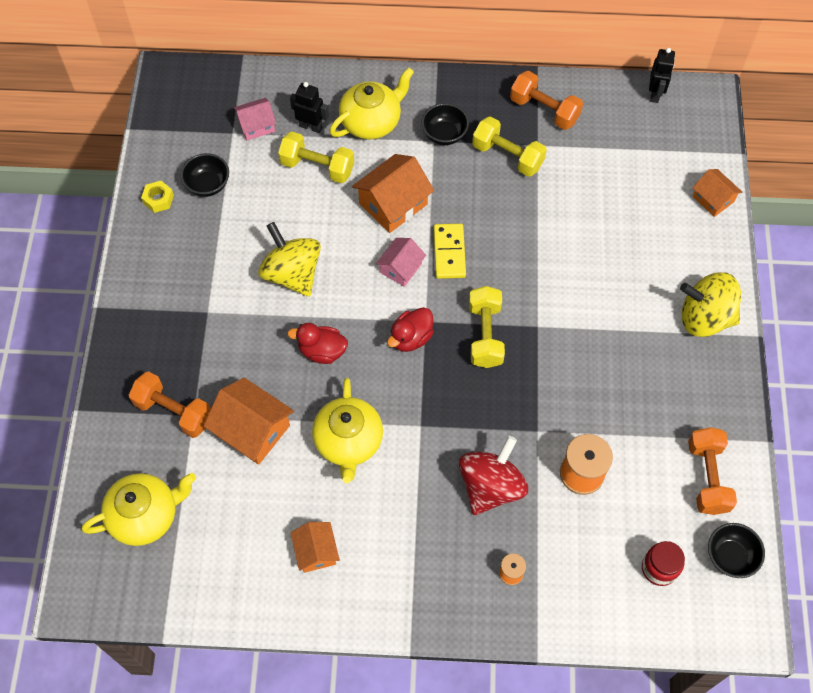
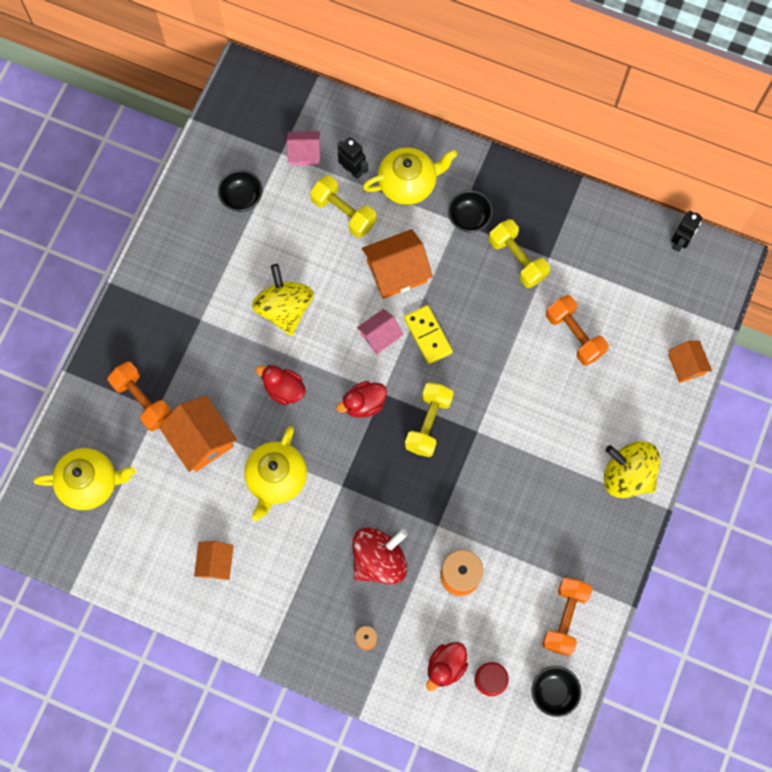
camera: 20 degrees right, 10 degrees up
(158, 199) = (195, 198): yellow nut -> none
(449, 252) = (428, 335): yellow domino -> yellow domino turned 45 degrees counterclockwise
(544, 110) = (570, 224): orange dumbbell -> orange dumbbell (574, 335)
(607, 571) = (446, 666): none -> red duck

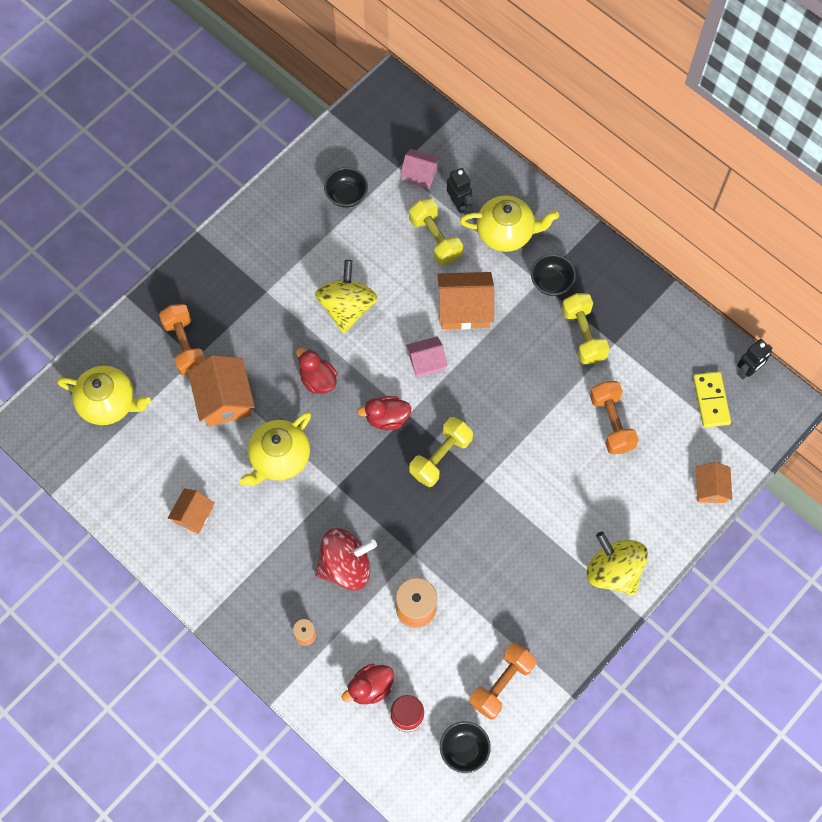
camera: 20 degrees right, 5 degrees down
(428, 335) = (471, 376): yellow domino -> yellow domino (711, 400)

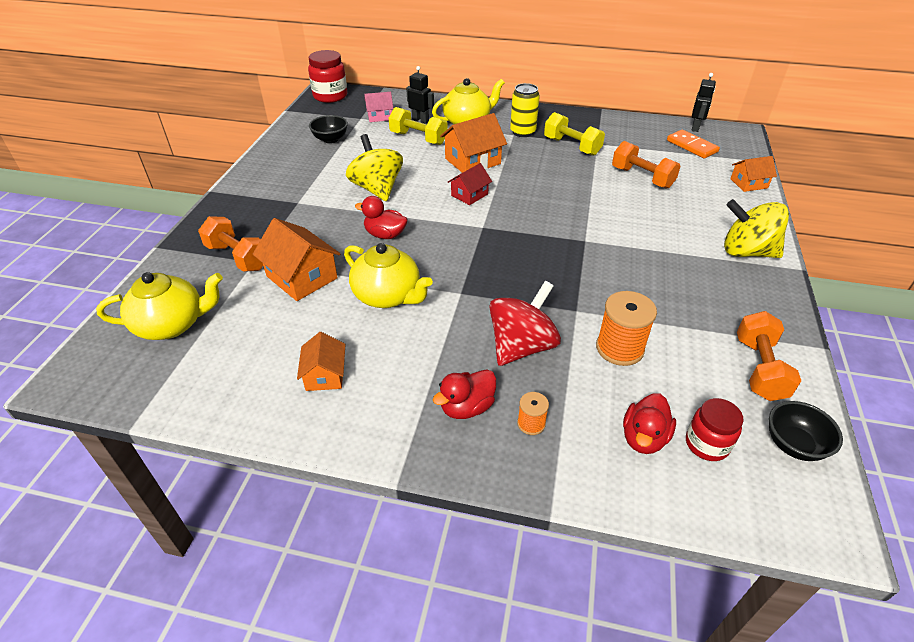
camera: 30 degrees left, 25 degrees down
(279, 458) = (388, 296): yellow teapot -> yellow teapot turned 60 degrees counterclockwise
(387, 418) = (467, 235): red duck -> red duck (466, 407)
(389, 103) = (330, 96): none -> red jar
(426, 361) = (469, 195): pink house -> red house
(440, 457) = (535, 240): yellow dumbbell -> none
(551, 282) = (522, 132): black bowl -> yellow can
(710, 488) = (748, 183): orange house -> orange house turned 75 degrees counterclockwise
(711, 400) = (691, 146): yellow domino -> orange domino

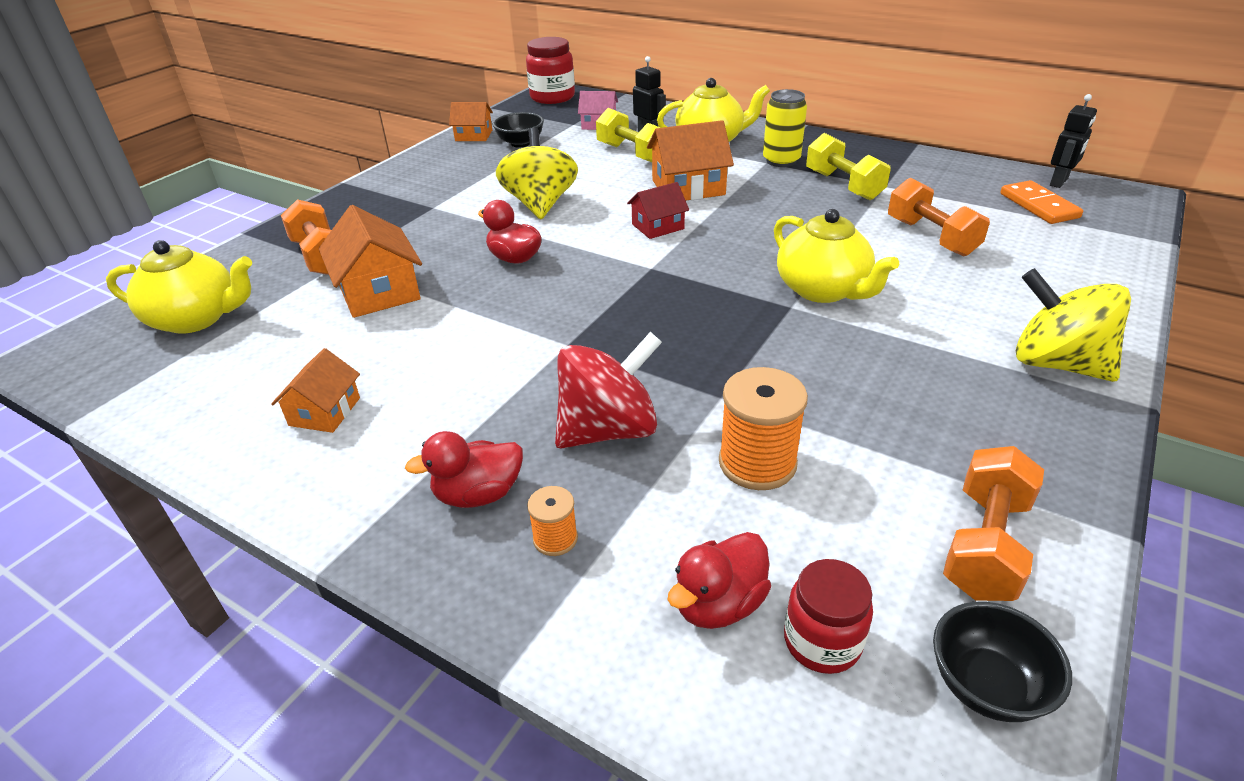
camera: 20 degrees right, 5 degrees down
(388, 296) = (468, 331): yellow teapot -> yellow teapot (823, 290)
(748, 183) = (1113, 267): orange house -> orange house (473, 135)

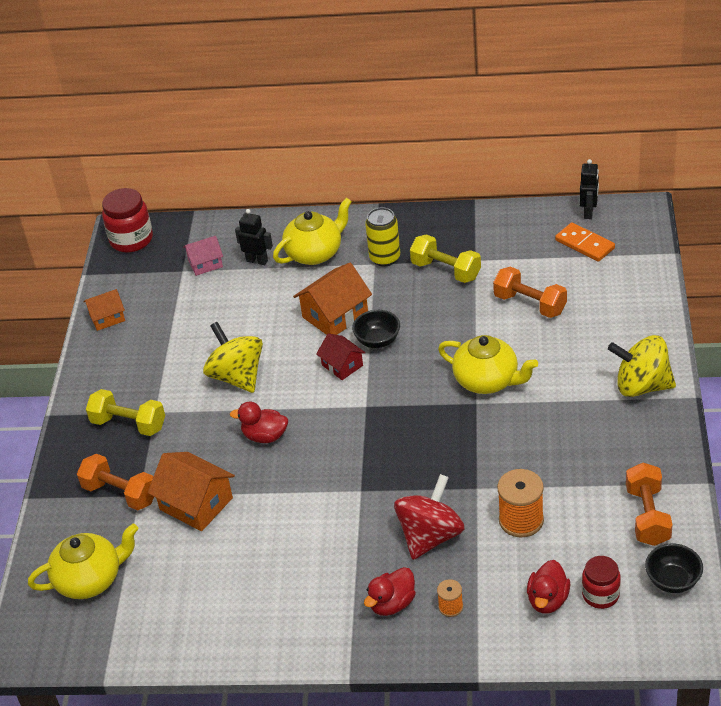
camera: 25 degrees left, 5 degrees up
(325, 411) = (256, 599): orange house -> none
(520, 143) = (158, 312): black bowl -> black bowl (377, 341)
(632, 153) = (263, 291): yellow dumbbell -> yellow dumbbell (129, 424)
(658, 226) = (342, 365): red house -> red house turned 75 degrees counterclockwise

